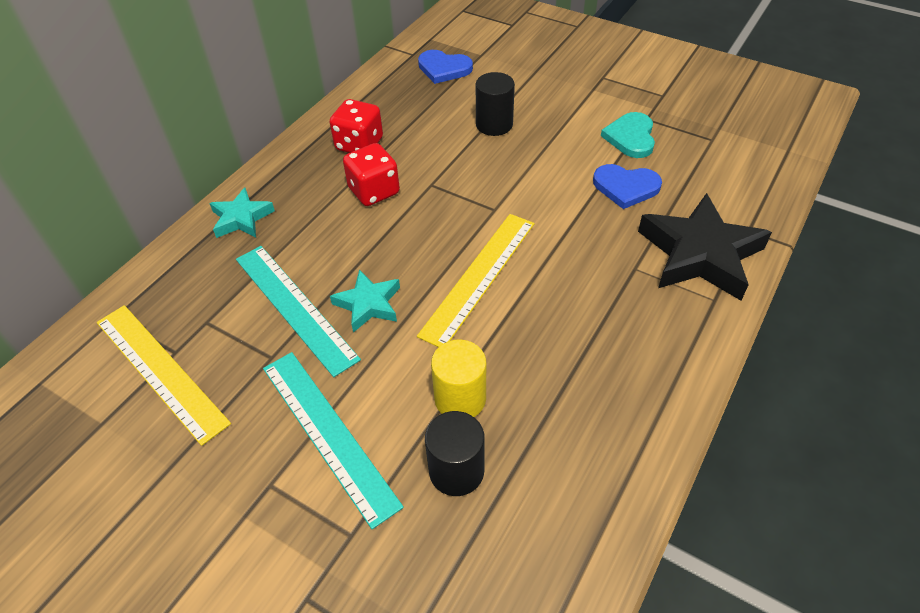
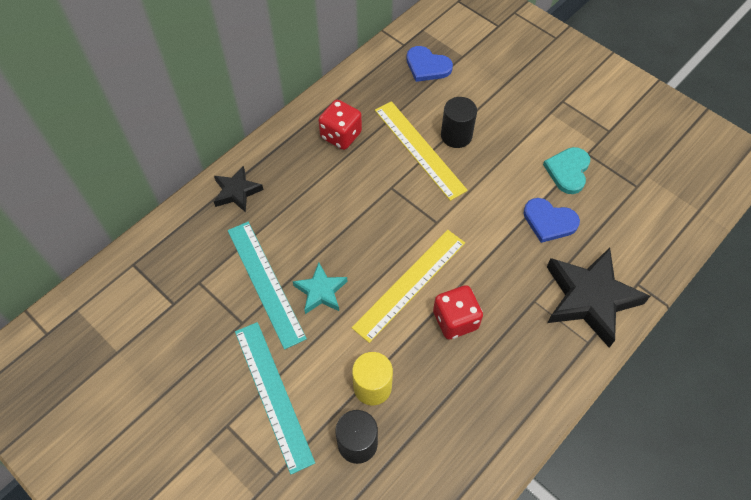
camera: 10 degrees right, 10 degrees up
(160, 370) = (162, 317): yellow ruler -> yellow ruler (419, 149)
(241, 218) = (237, 192): turquoise star -> black star
(374, 191) = (344, 185): red dice -> red dice (455, 320)

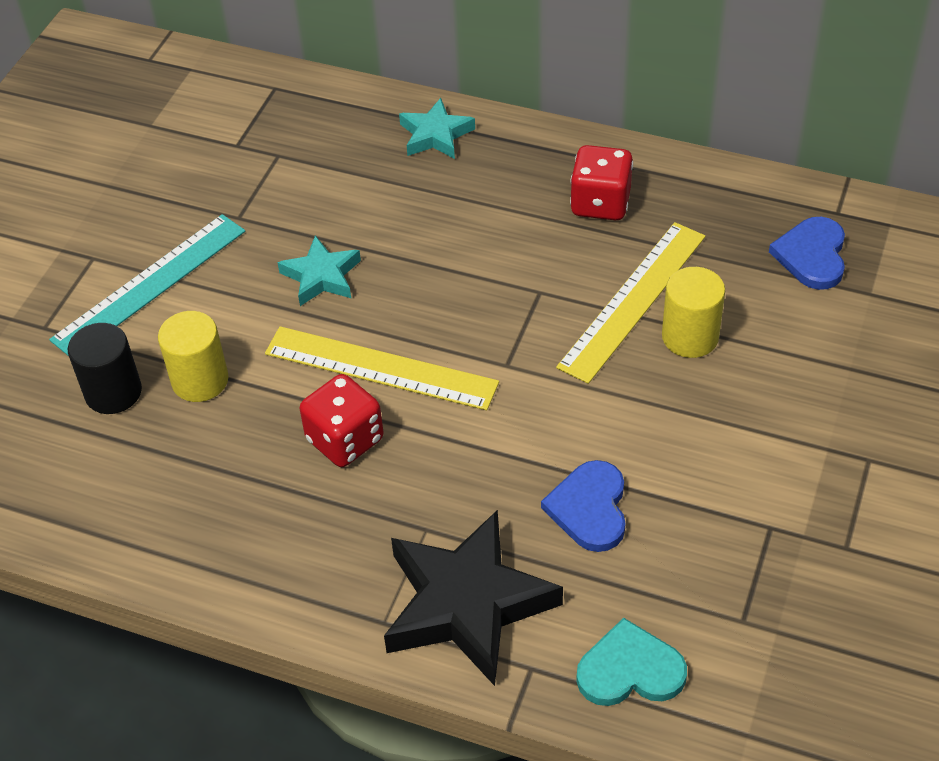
camera: 70 degrees right, 10 degrees down
(237, 192) = (435, 135): black star -> turquoise star
(265, 283) = (308, 216): turquoise ruler -> none
(456, 136) = (690, 337): black cylinder -> yellow cylinder
(568, 171) = (712, 508): turquoise heart -> turquoise heart (630, 670)

